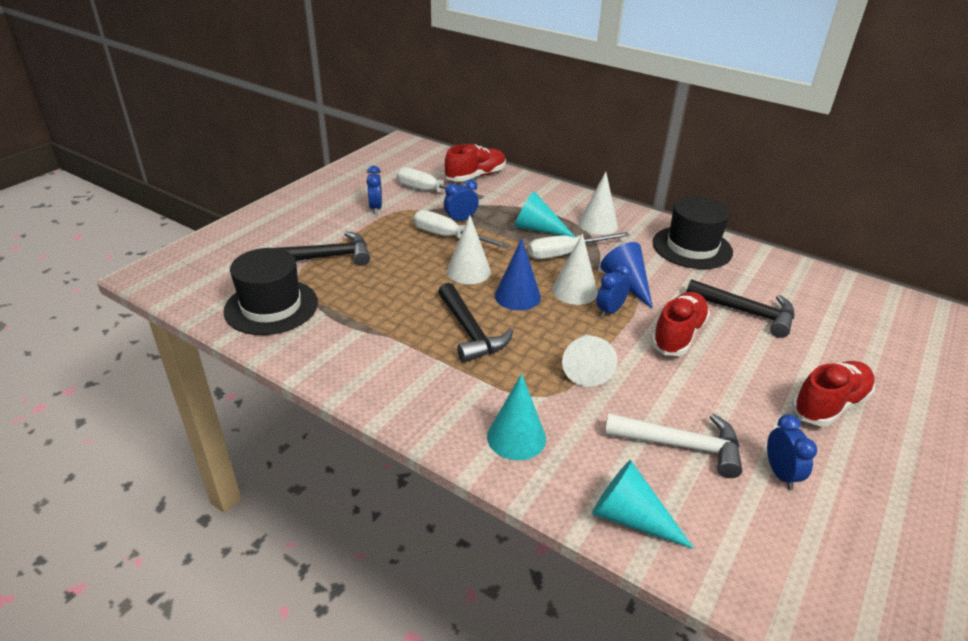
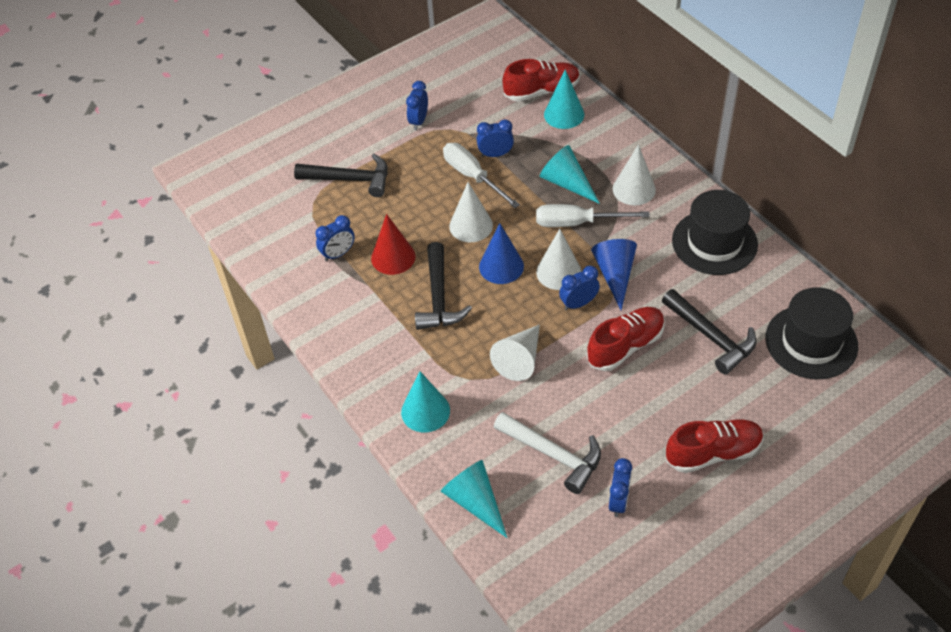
camera: 25 degrees right, 15 degrees up
(271, 306) = (283, 229): black hat -> black hat (811, 342)
(343, 316) = (338, 254): none -> blue clock
(404, 308) = (393, 257): none -> red cone
(429, 191) = (482, 106): white screwdriver -> none
(504, 187) = (564, 114): none -> turquoise cone

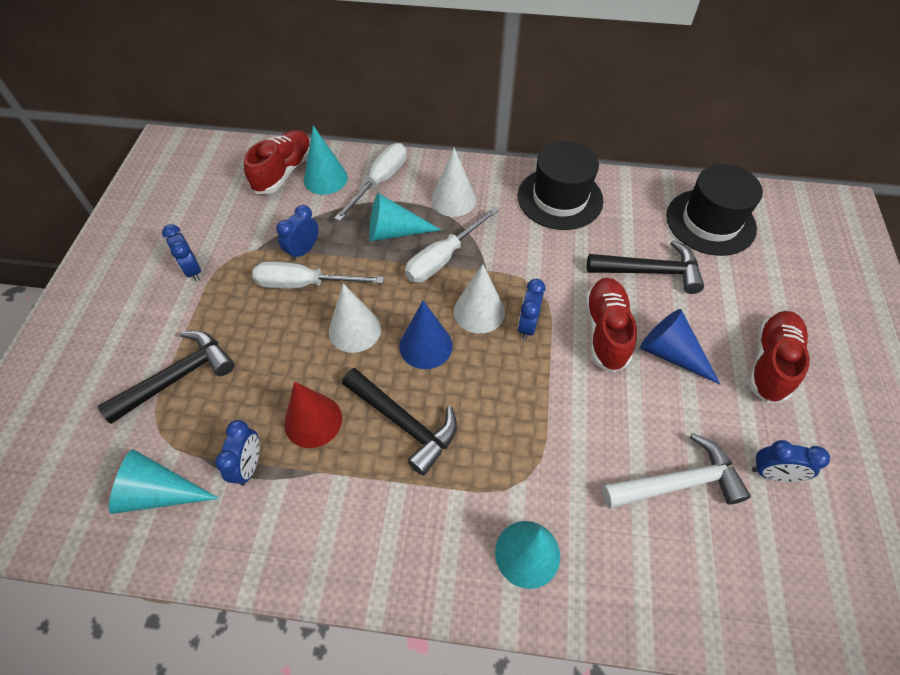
camera: 50 degrees left, 5 degrees up
(475, 501) = (680, 603): turquoise cone -> turquoise cone (159, 492)
(520, 359) = (544, 418): white cone -> none
(598, 142) = (380, 182): none -> white screwdriver
(615, 275) = (524, 278): blue cone -> blue cone (671, 354)
(618, 501) = (772, 473): blue clock -> blue clock turned 135 degrees clockwise

